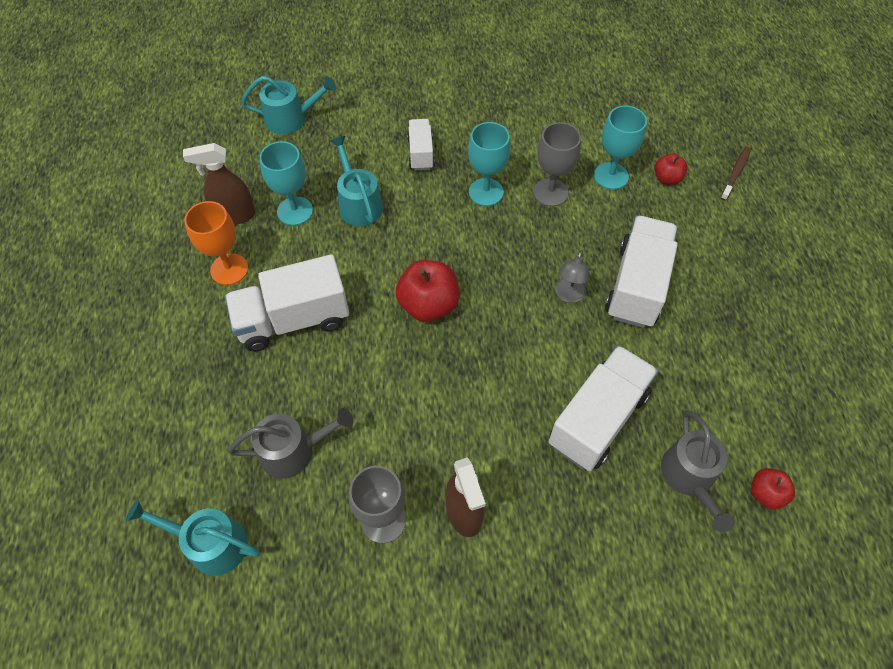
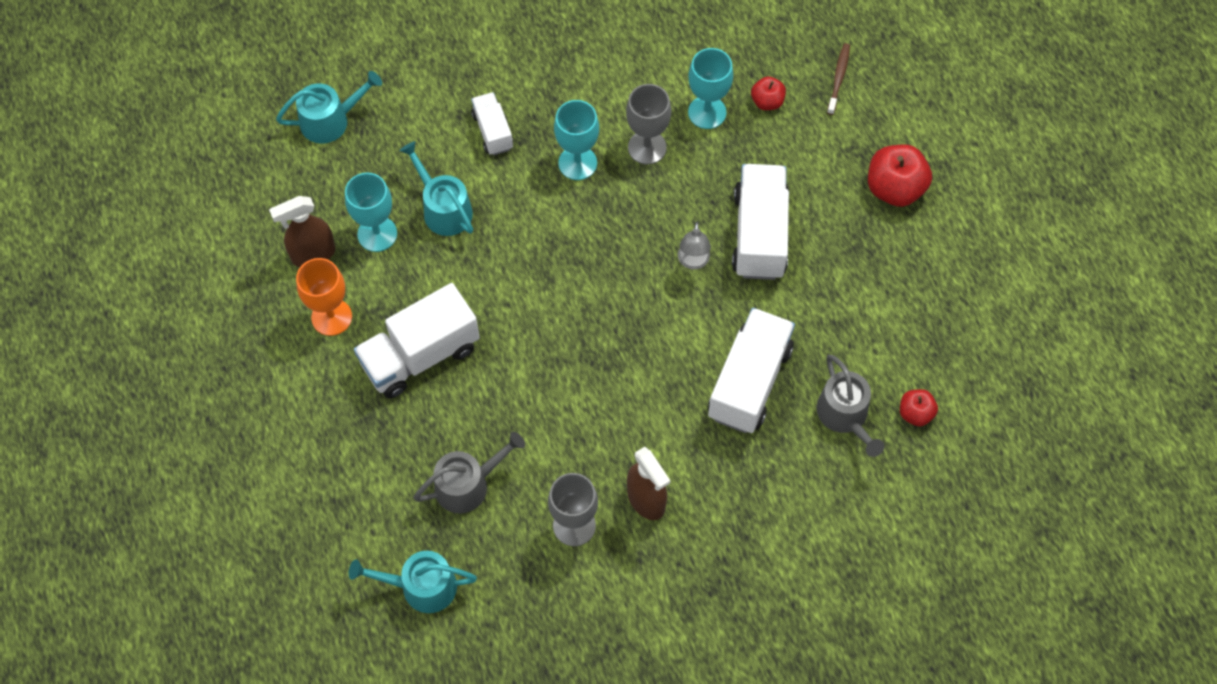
camera: 15 degrees left, 5 degrees up
(428, 305) = (554, 306): red apple -> red apple (894, 189)

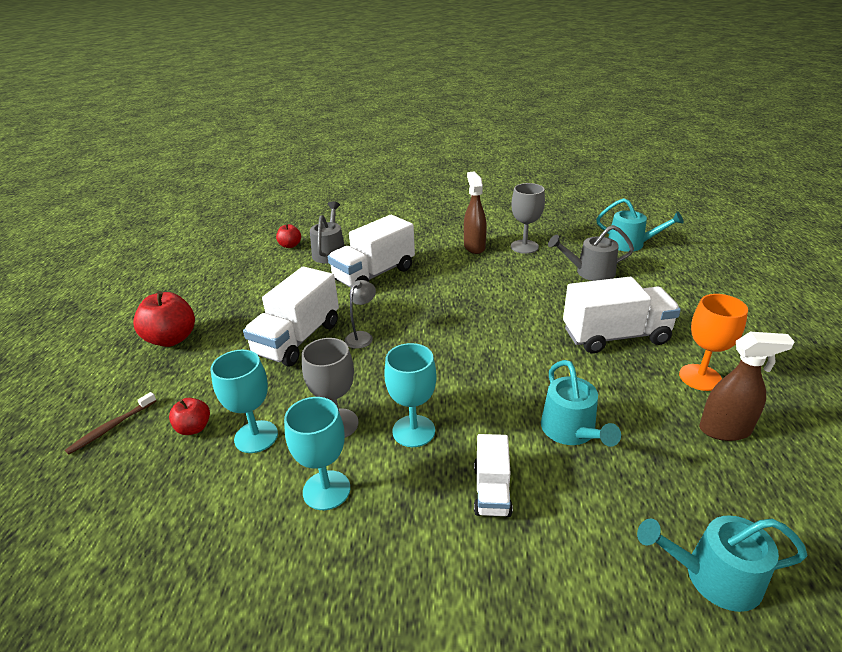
camera: 155 degrees left, 30 degrees down
(377, 234) = (649, 429): turquoise goblet -> turquoise goblet (326, 490)

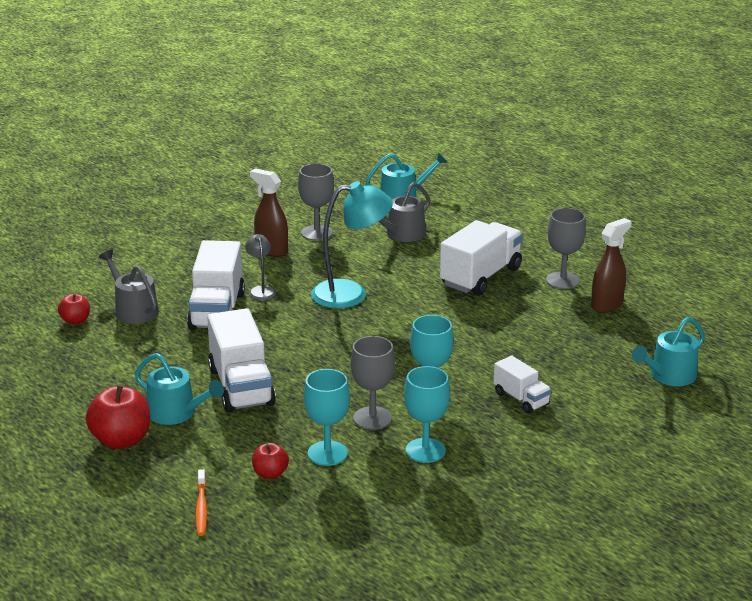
camera: 45 degrees left, 5 degrees down
(112, 427) = (201, 507): brown toothbrush -> orange toothbrush
(362, 336) = (293, 360): grey lamp -> grey lamp (261, 290)
(483, 302) = (351, 294): none -> turquoise lamp
(571, 431) = (525, 347): turquoise watering can -> turquoise watering can (176, 413)
(700, 377) = (562, 280): orange goblet -> grey goblet

